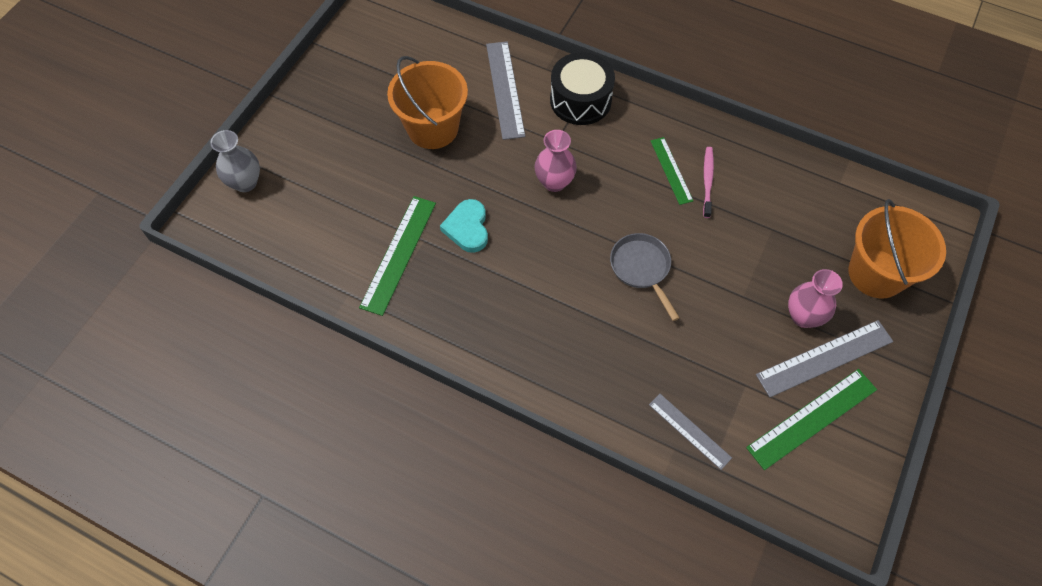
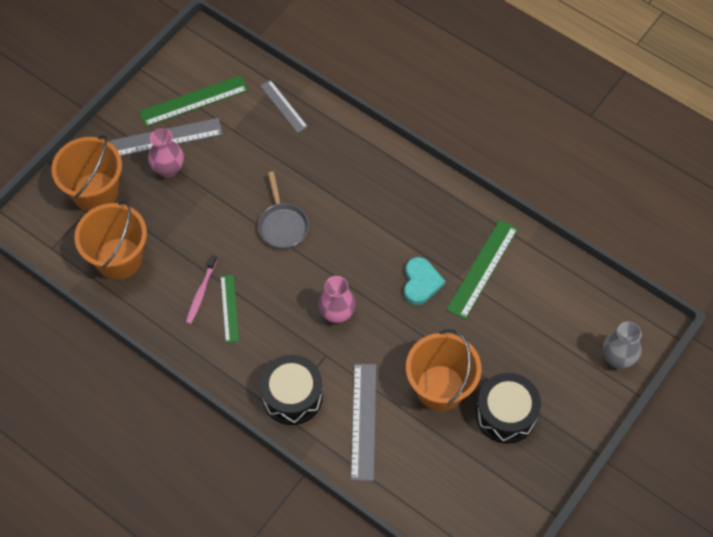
camera: 170 degrees left, 0 degrees up
(364, 115) = (506, 414): none -> black drum
(812, 203) = (119, 258): none -> orange bucket

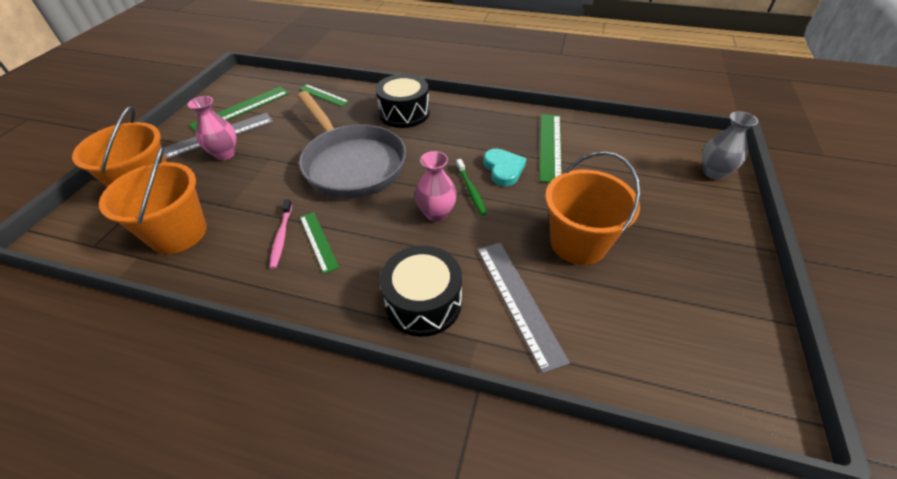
camera: 20 degrees left, 15 degrees down
(282, 225) = (351, 164): grey pan -> grey pan, size x2.02
(283, 106) = (323, 95): grey ruler -> green ruler
(378, 298) = (471, 191): none -> green toothbrush
(506, 414) = (658, 245): black drum -> black drum (404, 113)

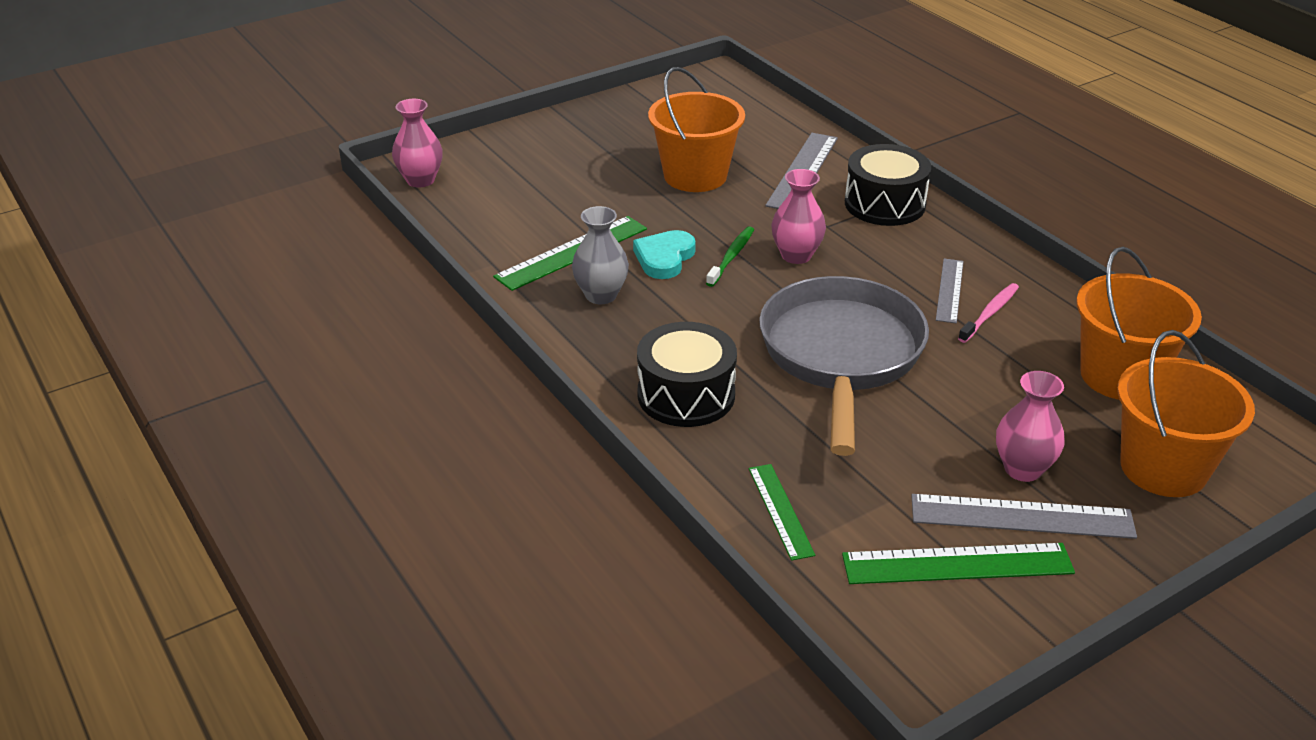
camera: 140 degrees left, 10 degrees down
(318, 241) = (949, 290): green ruler -> grey ruler
(695, 143) = (420, 180): none -> pink vase
(713, 172) = (468, 156): grey vase -> grey vase (601, 295)

